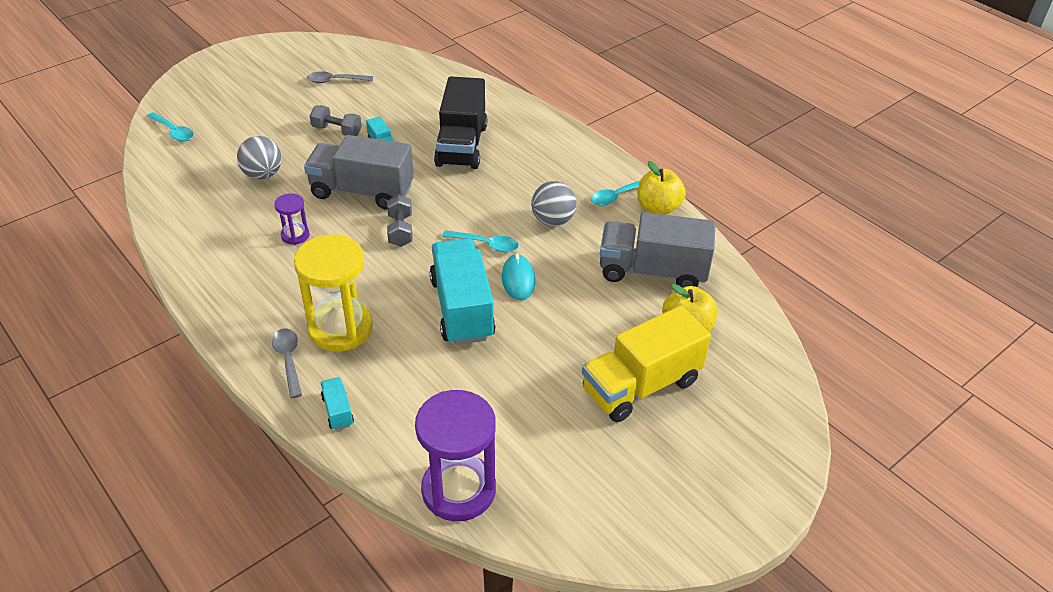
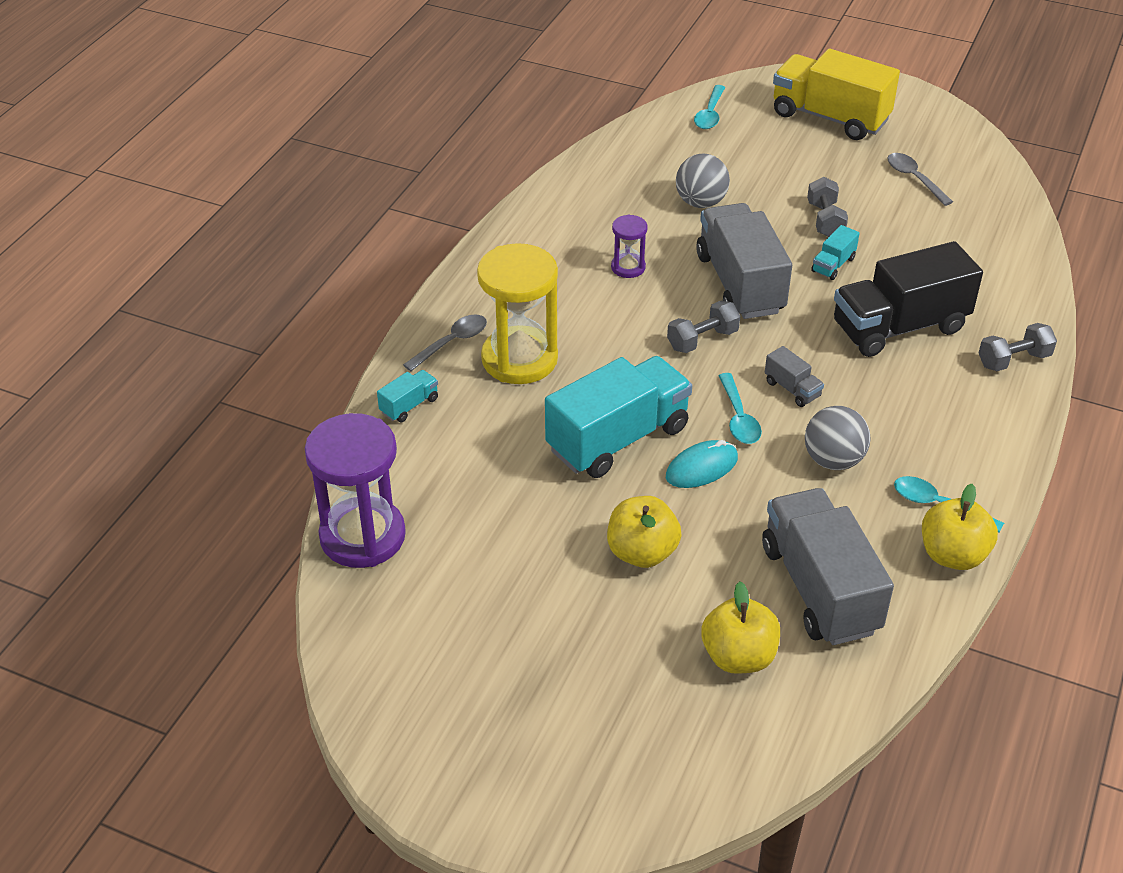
camera: 65 degrees right, 0 degrees up
(479, 211) = (792, 389): none -> grey truck
(524, 118) = (1013, 360): none -> grey dumbbell
(574, 338) = (642, 552): none -> yellow apple
(641, 385) = (608, 640): yellow truck -> yellow truck (830, 117)

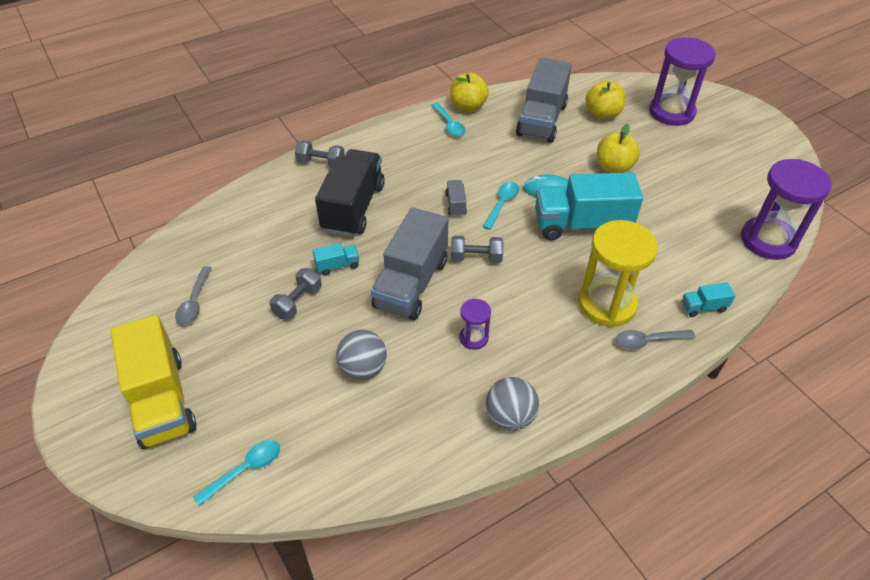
camera: 145 degrees left, 5 degrees up
(629, 730) = (671, 112): none -> purple hourglass
(833, 460) = (475, 162): grey ball -> grey ball (510, 417)
(899, 327) = (353, 208): black truck -> black truck turned 90 degrees counterclockwise

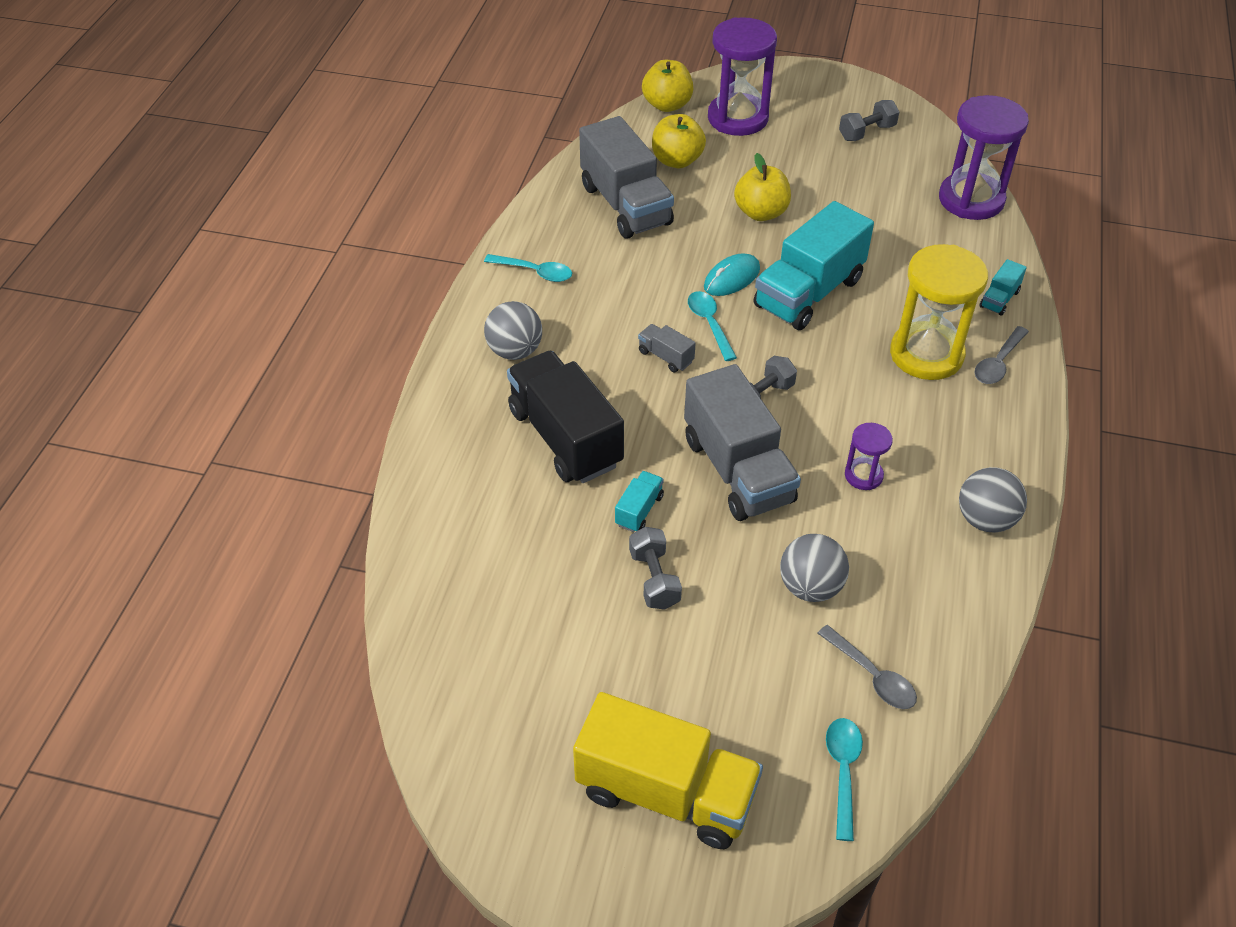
camera: 45 degrees left, 0 degrees up
(194, 302) = (543, 672): grey spoon -> grey spoon (872, 676)
(321, 163) = (452, 414): grey dumbbell -> grey dumbbell (867, 132)
(388, 154) = (515, 351): none -> grey ball
(468, 106) = (526, 238): yellow apple -> yellow apple (667, 105)

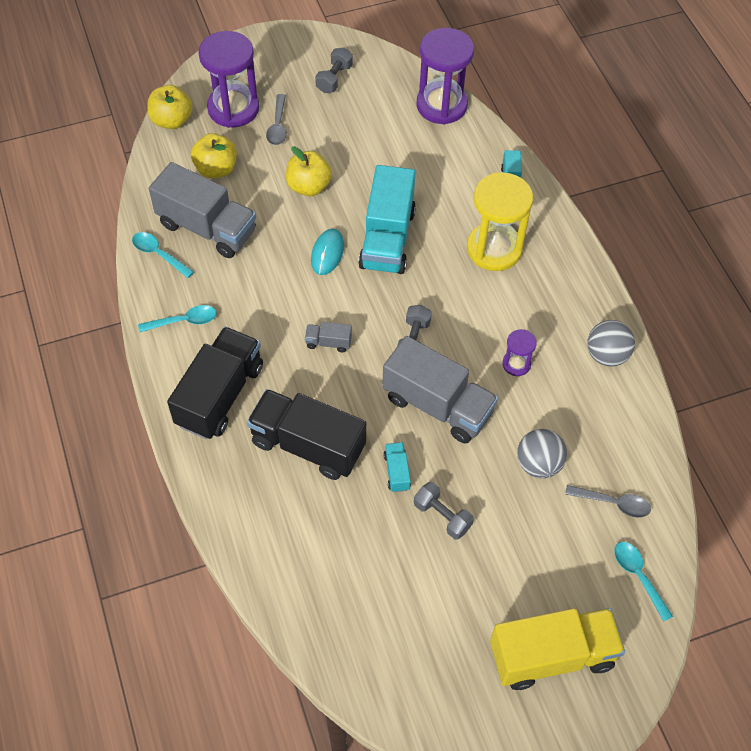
camera: 35 degrees left, 10 degrees up
(515, 351) = (220, 395): grey ball -> black truck
(709, 324) = (339, 299): turquoise spoon -> turquoise spoon (158, 254)
(998, 363) = (541, 232): grey spoon -> grey spoon (278, 126)

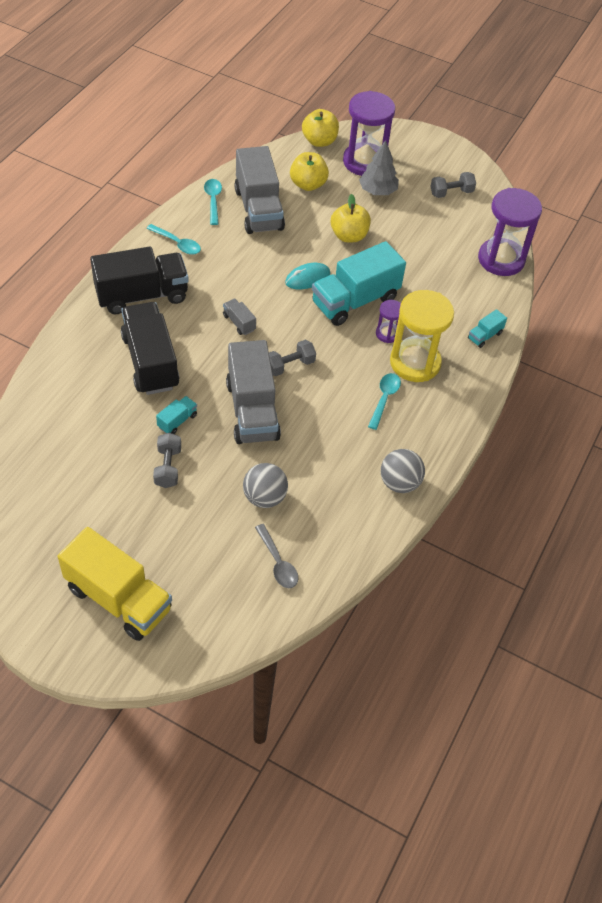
camera: 45 degrees right, 5 degrees down
(278, 126) = (377, 191): grey spoon -> grey tree
(516, 364) = (333, 434): purple hourglass -> purple hourglass (387, 334)
(638, 576) = (232, 615): turquoise spoon -> turquoise spoon (384, 399)

